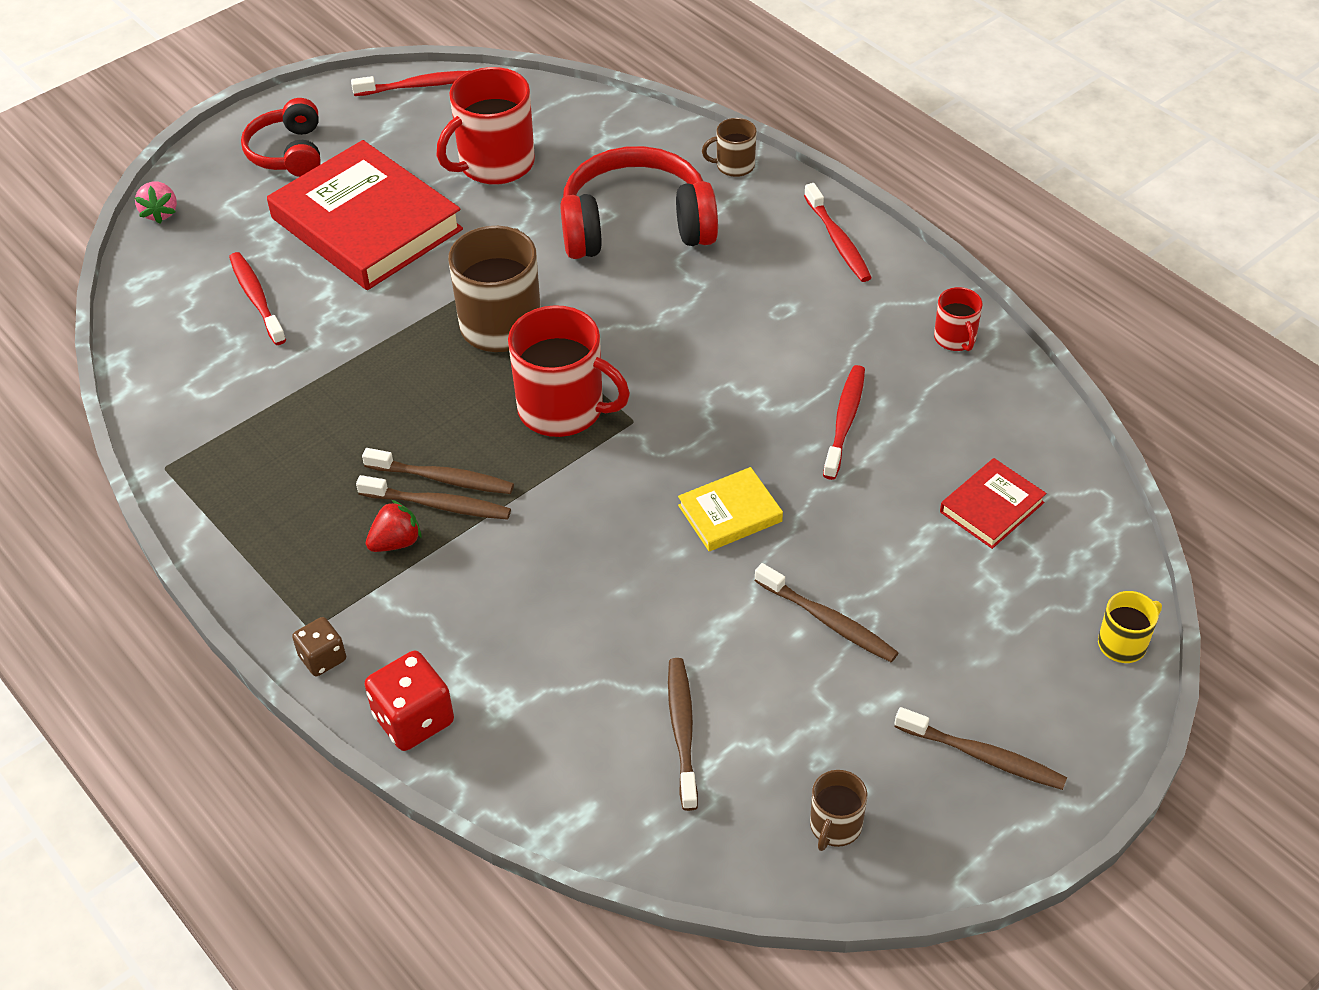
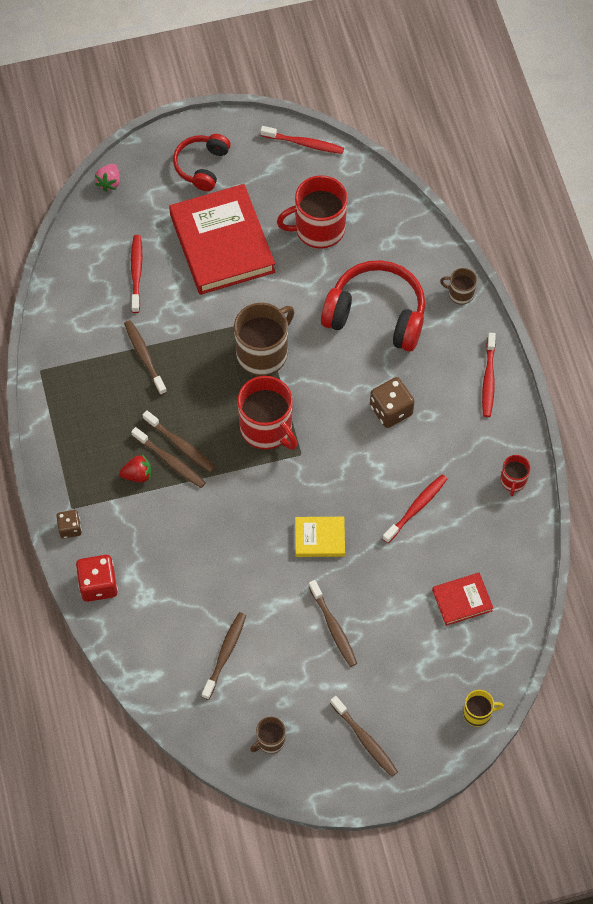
camera: 25 degrees right, 15 degrees up
(323, 391) = (144, 356): none -> brown toothbrush
(729, 322) = (391, 410): none -> brown dice

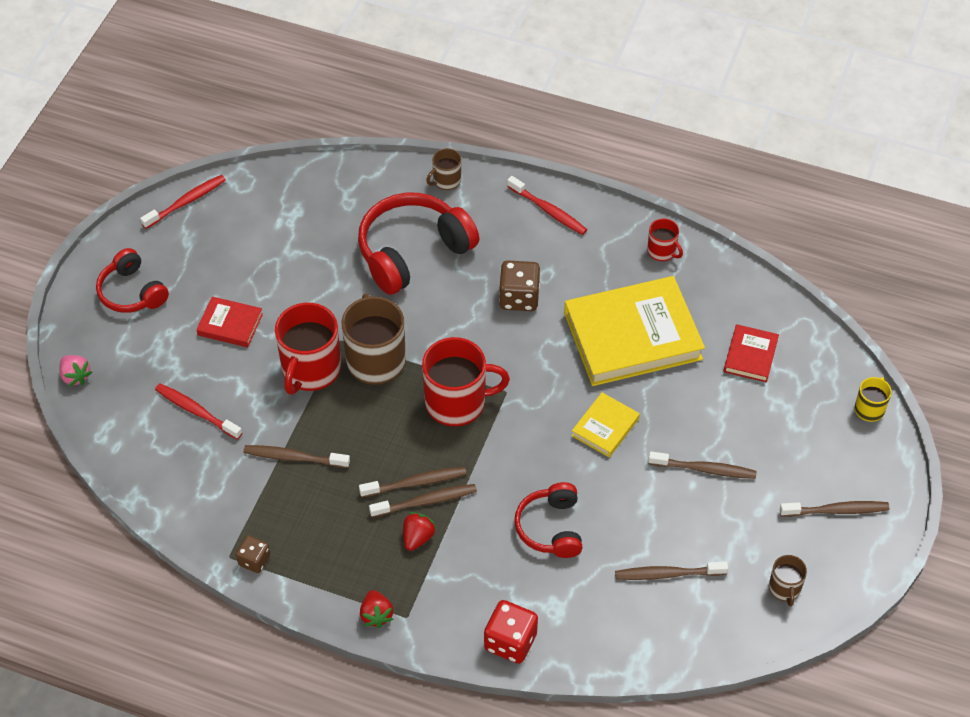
camera: 55 degrees left, 10 degrees down
(59, 488) = (376, 615): none -> red strawberry
(70, 528) = (428, 631): brown dice -> brown dice (254, 560)
(207, 554) = (551, 528): none -> red headphones
(222, 243) = (230, 324): red book -> red book, size x0.47
(225, 654) = (667, 574): brown toothbrush -> brown toothbrush turned 60 degrees counterclockwise
(318, 229) = (285, 243): red mug -> red mug (310, 370)
(416, 508) = (632, 336): red toothbrush -> yellow book

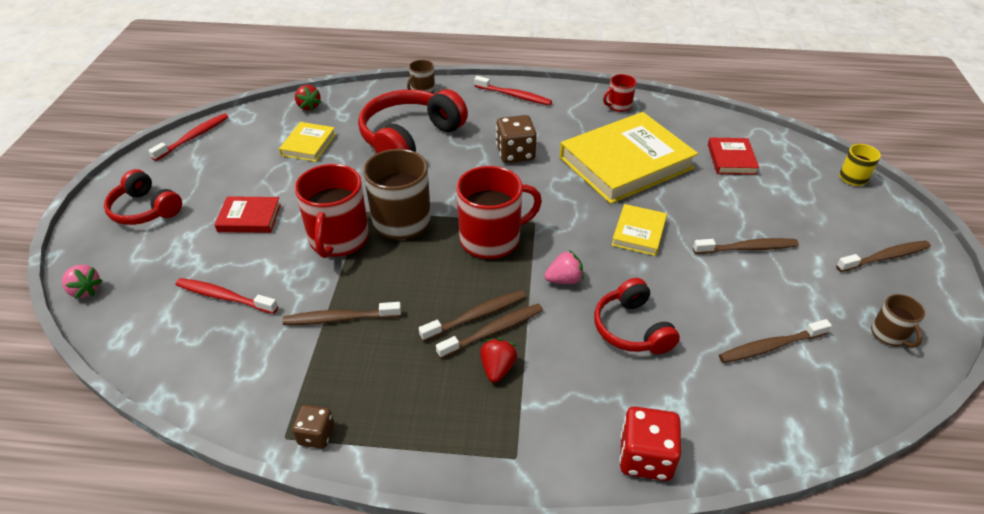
camera: 15 degrees left, 10 degrees down
(304, 238) = (308, 144): none -> yellow book
(376, 615) = (479, 464): red strawberry -> red strawberry (309, 106)
(510, 463) = (564, 280): none -> pink strawberry
(662, 251) = (618, 106): red mug -> red mug turned 120 degrees clockwise

